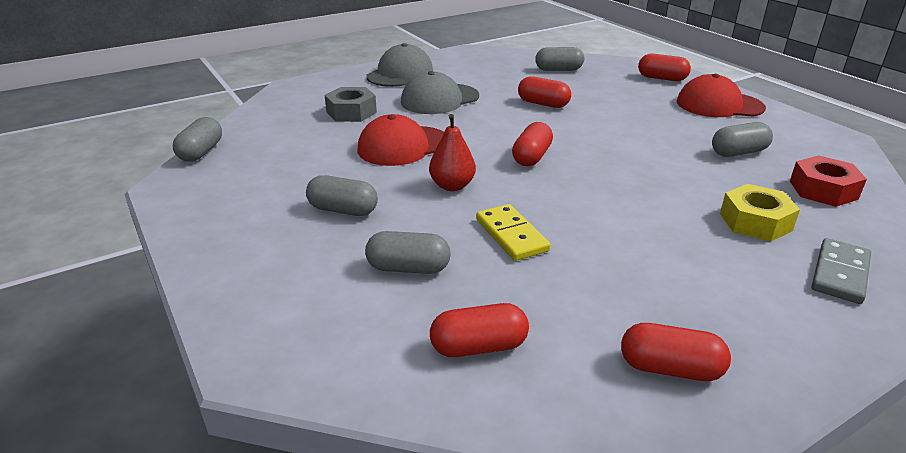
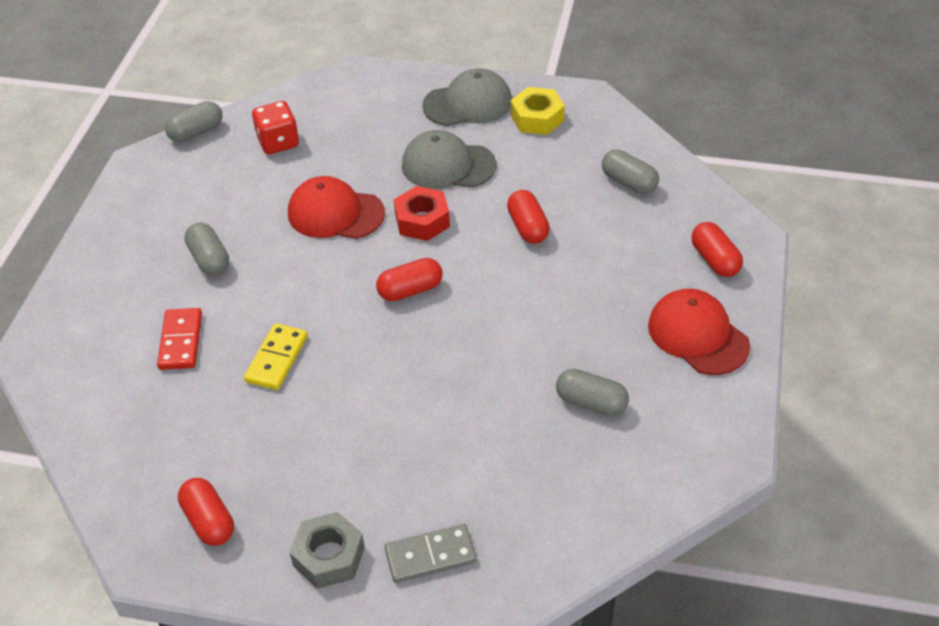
camera: 45 degrees right, 15 degrees up
(289, 132) = (278, 142): none -> red dice
(351, 112) = (354, 142): grey nut -> grey nut (329, 556)
(408, 268) = (180, 341): grey capsule -> red domino
(452, 186) = (307, 283): red pear -> none
(479, 347) = (139, 427): red capsule -> none
(755, 222) = (460, 474): yellow nut -> yellow nut (537, 118)
(823, 190) = (579, 490): red nut -> red nut (422, 220)

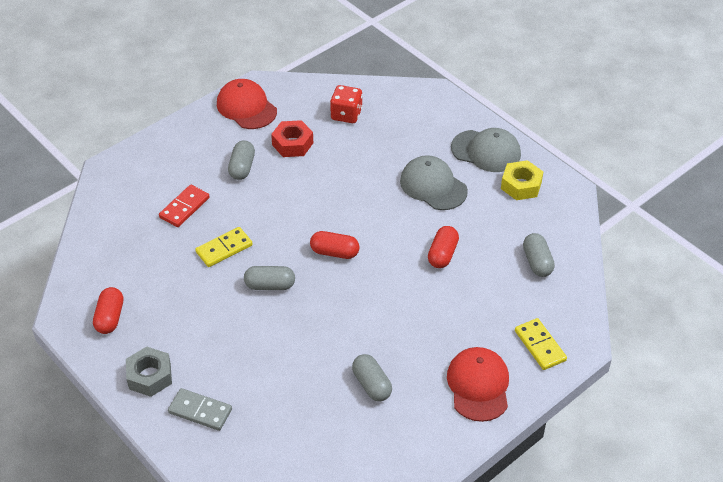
camera: 35 degrees right, 0 degrees up
(196, 132) = (306, 83): grey capsule -> grey capsule (270, 285)
(335, 213) = (337, 179): red cap -> red cap (246, 107)
(422, 220) = (383, 213): red nut -> red nut (292, 144)
(714, 260) = (540, 345): red capsule -> yellow domino

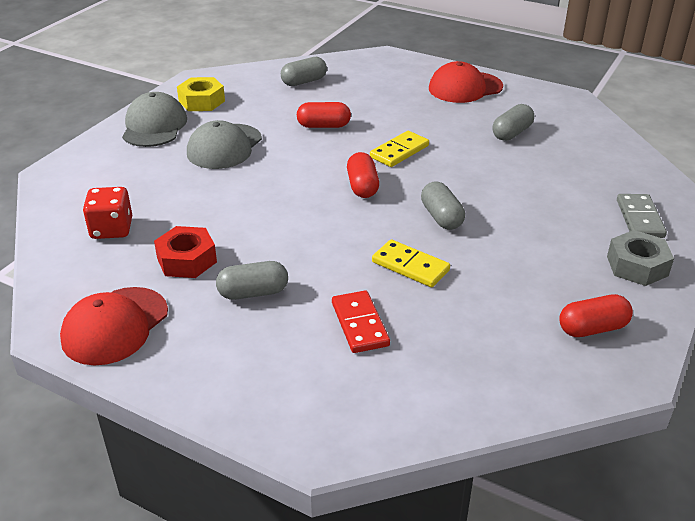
camera: 110 degrees left, 10 degrees down
(184, 207) = (359, 324): red domino -> red domino turned 60 degrees clockwise
(540, 345) = (400, 69): yellow domino -> yellow domino (399, 151)

